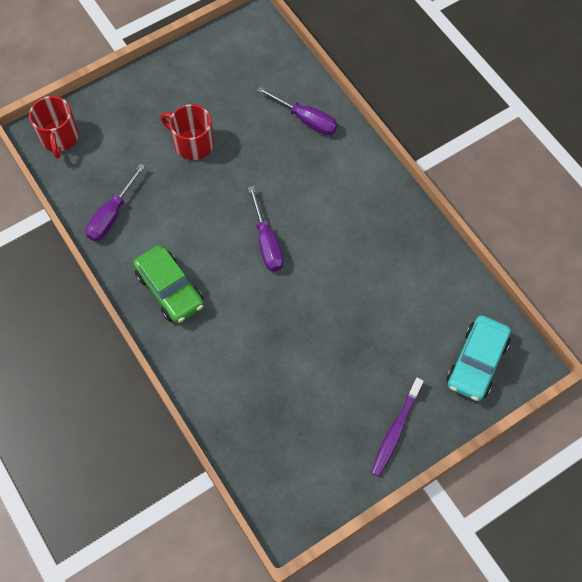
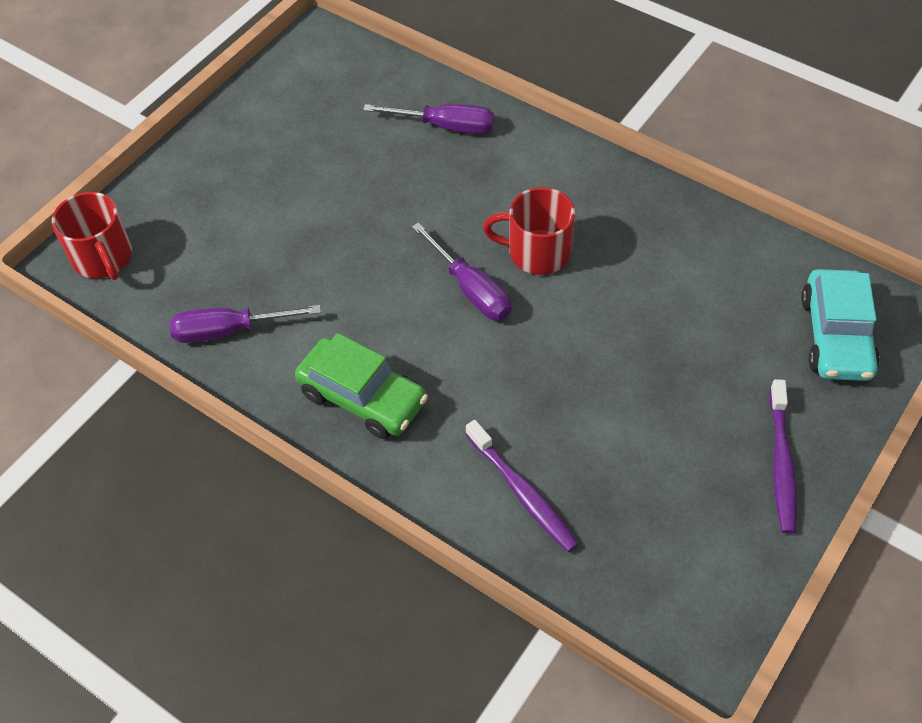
camera: 20 degrees left, 10 degrees down
(112, 215) = (229, 331): purple screwdriver -> purple screwdriver turned 75 degrees clockwise
(192, 143) = (303, 203): red mug -> red mug (537, 252)
(234, 387) = (522, 492): none -> purple toothbrush

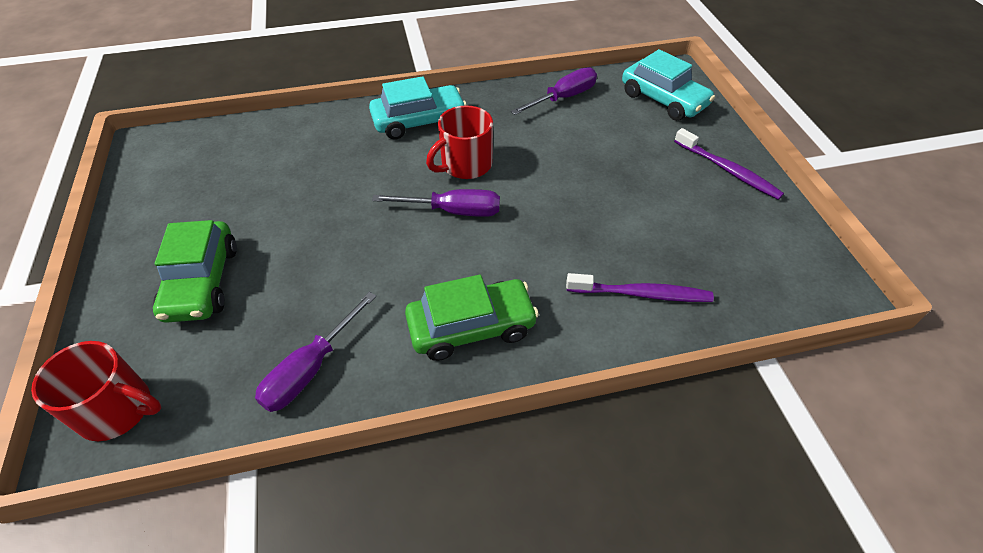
camera: 50 degrees left, 5 degrees down
(235, 201) = (202, 282): none -> green car
(445, 126) = (314, 138): purple screwdriver -> purple screwdriver (563, 98)
(554, 174) = (419, 121): none -> turquoise car

